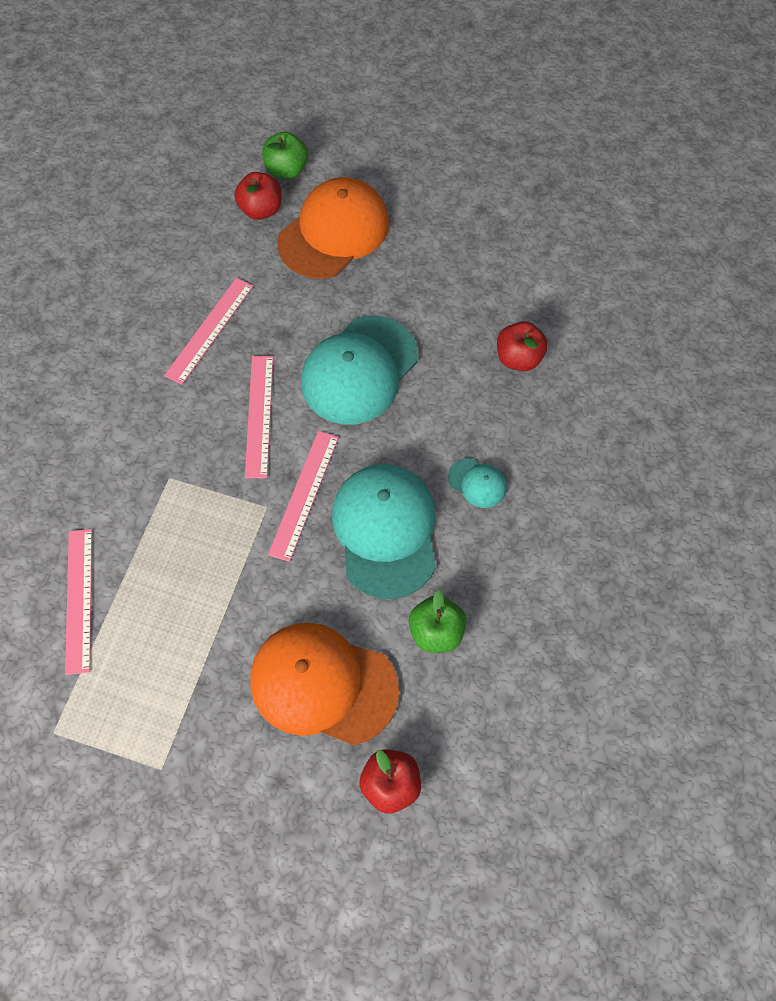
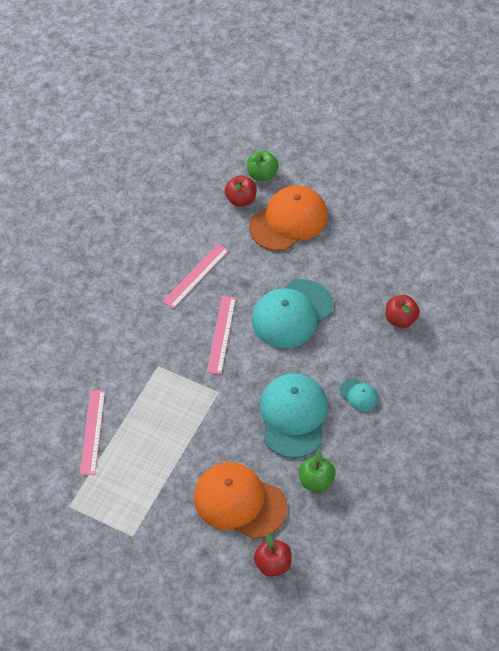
camera: 10 degrees right, 10 degrees down
(304, 494) = (244, 387): pink ruler -> none

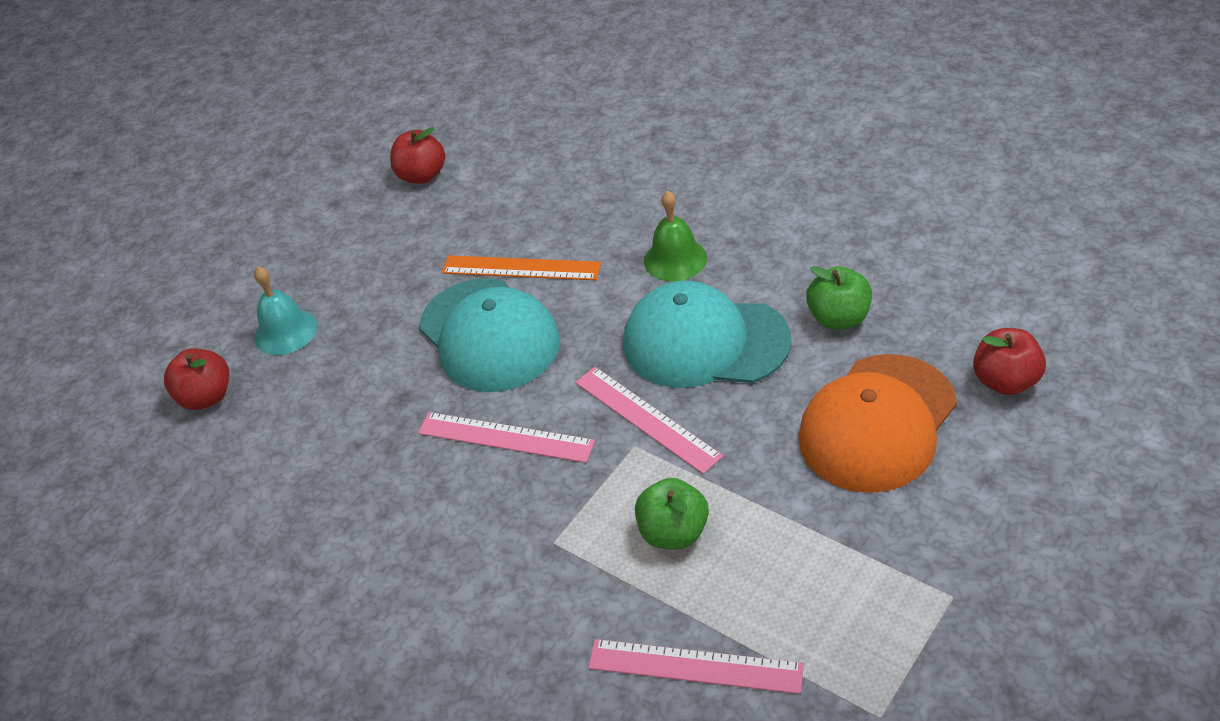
camera: 75 degrees left, 10 degrees down
(196, 275) = (356, 473): pink ruler -> pink ruler (646, 418)
(262, 174) = (164, 364): green apple -> green apple (674, 533)
(288, 221) = (285, 331): orange cap -> turquoise bell
(345, 319) = (521, 268): none -> orange ruler
(358, 395) = (675, 259): turquoise cap -> green bell
(400, 319) = (539, 204): red apple -> red apple (422, 176)

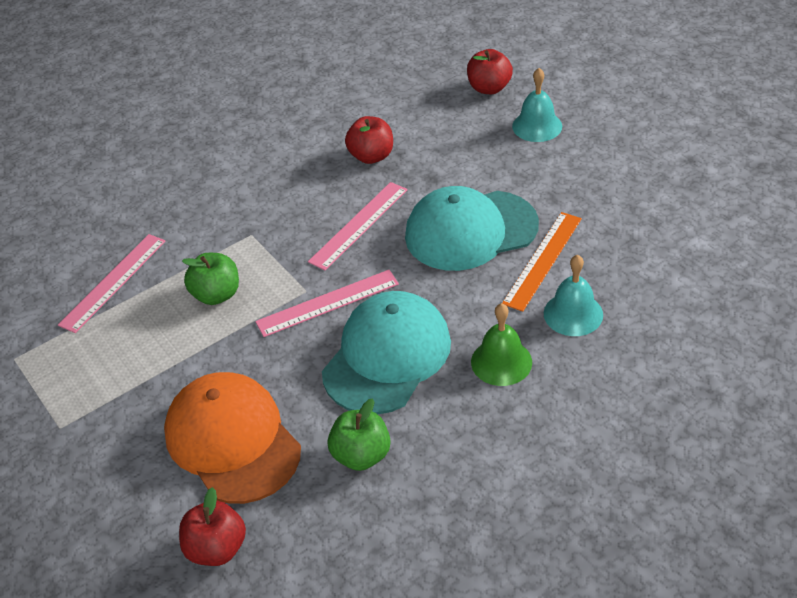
camera: 105 degrees right, 0 degrees up
(422, 176) = (706, 215): red apple -> red apple (371, 156)
(591, 229) = (573, 314): none -> turquoise bell

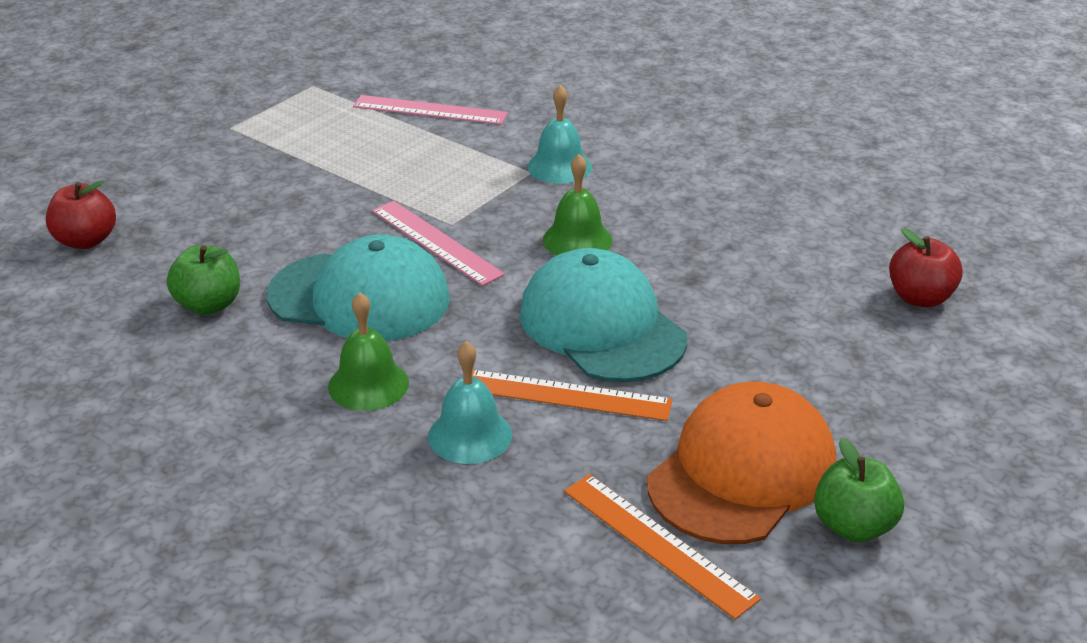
camera: 70 degrees right, 10 degrees down
(216, 295) = (428, 171): green apple -> green apple (853, 526)
(232, 440) = (222, 222): orange cap -> orange cap (742, 472)
(359, 225) = (577, 240): pink ruler -> green bell
(371, 156) = (712, 226): red apple -> none
(537, 126) = (858, 353): turquoise bell -> turquoise bell (559, 166)
(693, 244) = (658, 543): none -> orange ruler

